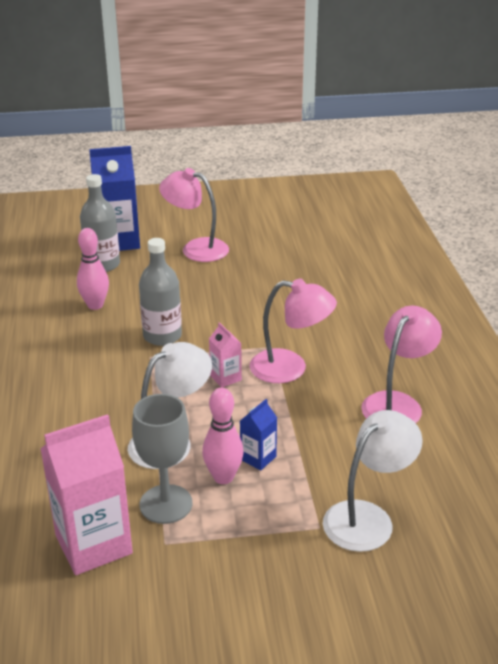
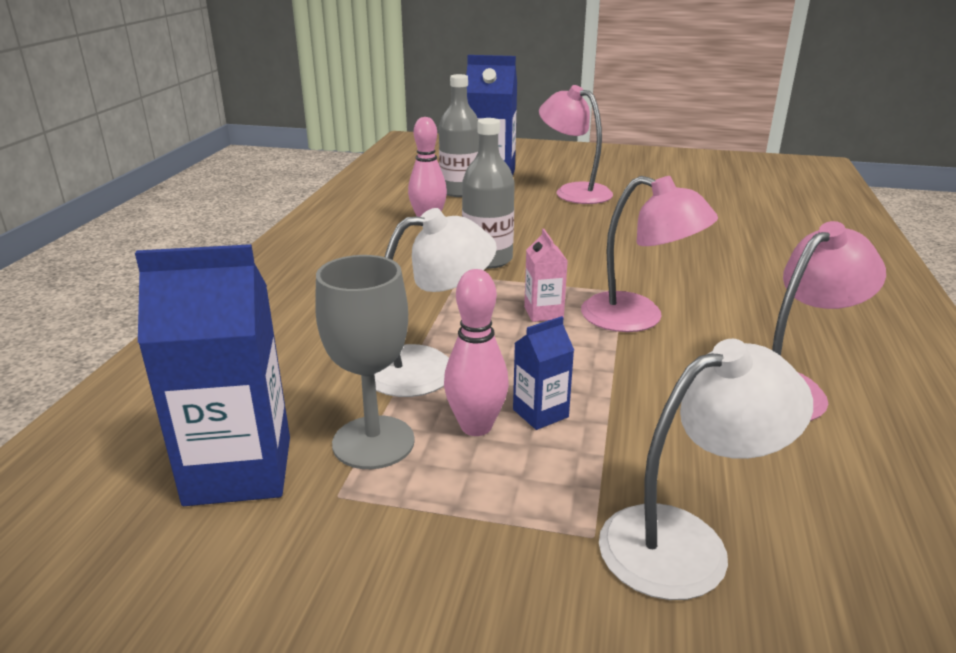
camera: 20 degrees right, 5 degrees down
(93, 544) = (239, 470): pink carton -> blue carton

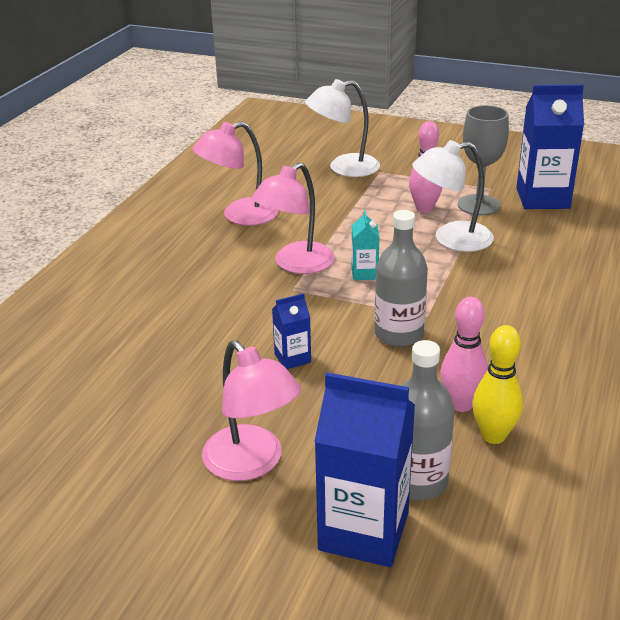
camera: 170 degrees left, 5 degrees up
(405, 210) = (493, 435): none -> yellow bowling pin
(540, 413) = (388, 212): blue carton -> blue carton (292, 358)
(543, 313) = (364, 273): pink carton -> turquoise carton
(638, 318) = (296, 264): pink lamp -> pink lamp turned 90 degrees counterclockwise

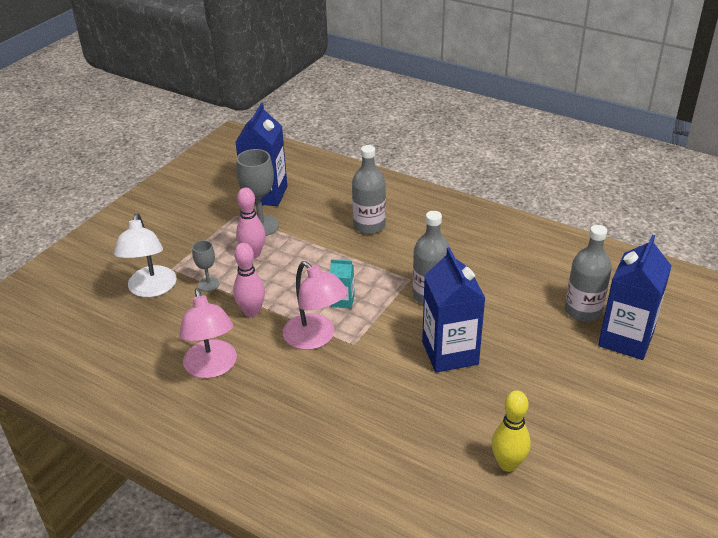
camera: 80 degrees left, 5 degrees up
(252, 463) = (566, 384): pink lamp -> none
(292, 358) = (450, 353): blue carton -> blue carton, size x2.07
(362, 193) = (208, 284): none -> grey goblet
(451, 239) = (308, 249): white lamp -> none
(461, 404) = (512, 281): pink bowling pin -> pink bowling pin (251, 311)
(493, 435) = (543, 273): yellow bowling pin -> yellow bowling pin (508, 464)
(523, 274) = (369, 225): none -> grey bottle

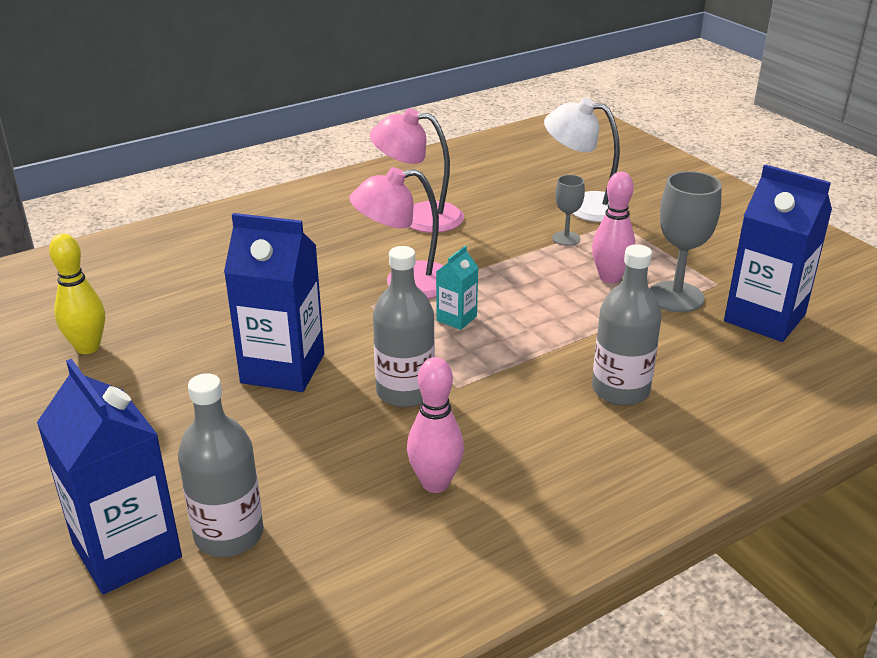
camera: 115 degrees right, 5 degrees down
(251, 311) = (491, 254): pink bowling pin -> pink bowling pin (435, 483)

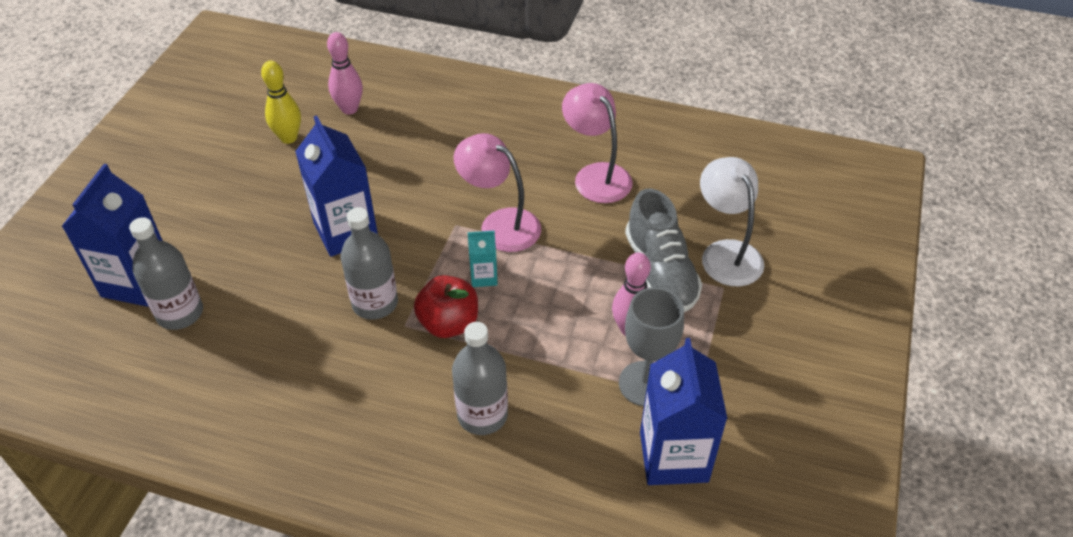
camera: 50 degrees right, 15 degrees up
(435, 483) = (296, 375): pink bowling pin -> pink bowling pin (349, 109)
(488, 361) = (449, 323): none -> red apple
(566, 238) = (660, 271): grey goblet -> grey shoe

